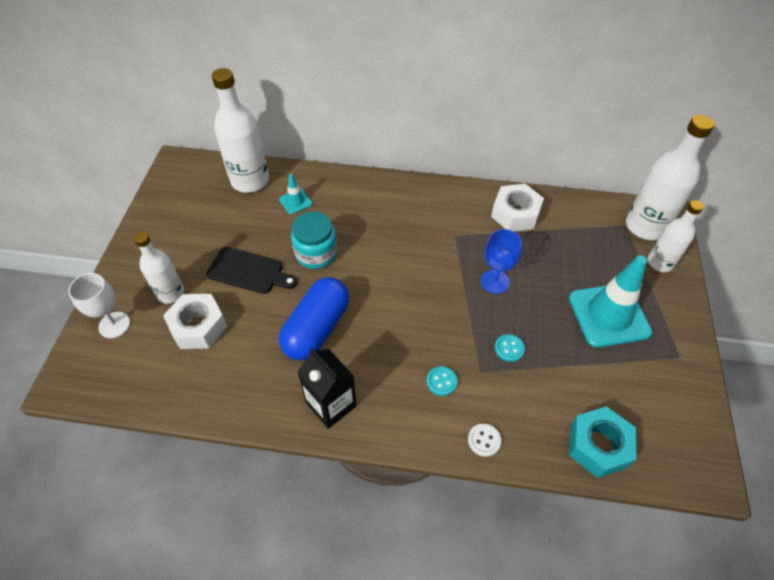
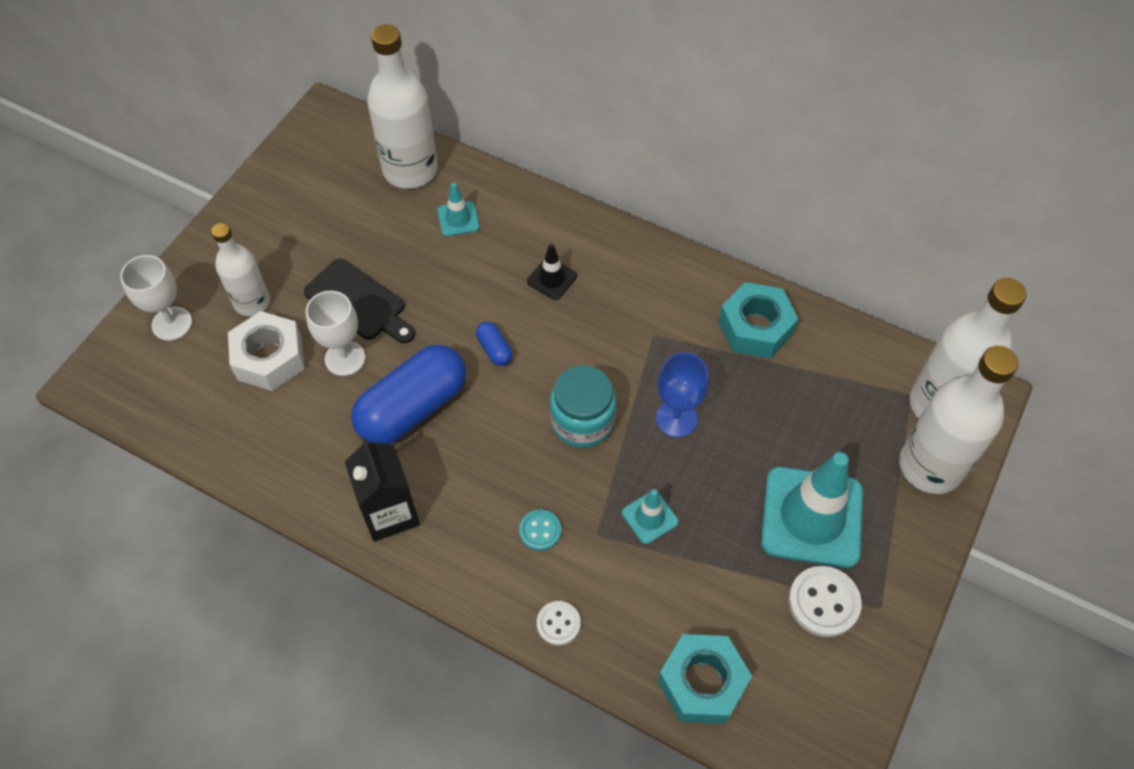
camera: 20 degrees right, 5 degrees up
(254, 310) = (345, 358): none -> white goblet
(316, 253) = (454, 303): turquoise jar -> turquoise jar (582, 421)
(356, 274) = (494, 349): none -> blue capsule
(374, 220) = (552, 279): none -> black traffic cone
(509, 348) = (649, 517): turquoise button -> turquoise traffic cone
(515, 214) = (755, 328): white nut -> turquoise nut
(644, 365) = (823, 602): none -> white button
(660, 263) = (930, 466): white bottle -> white bottle, size x1.62

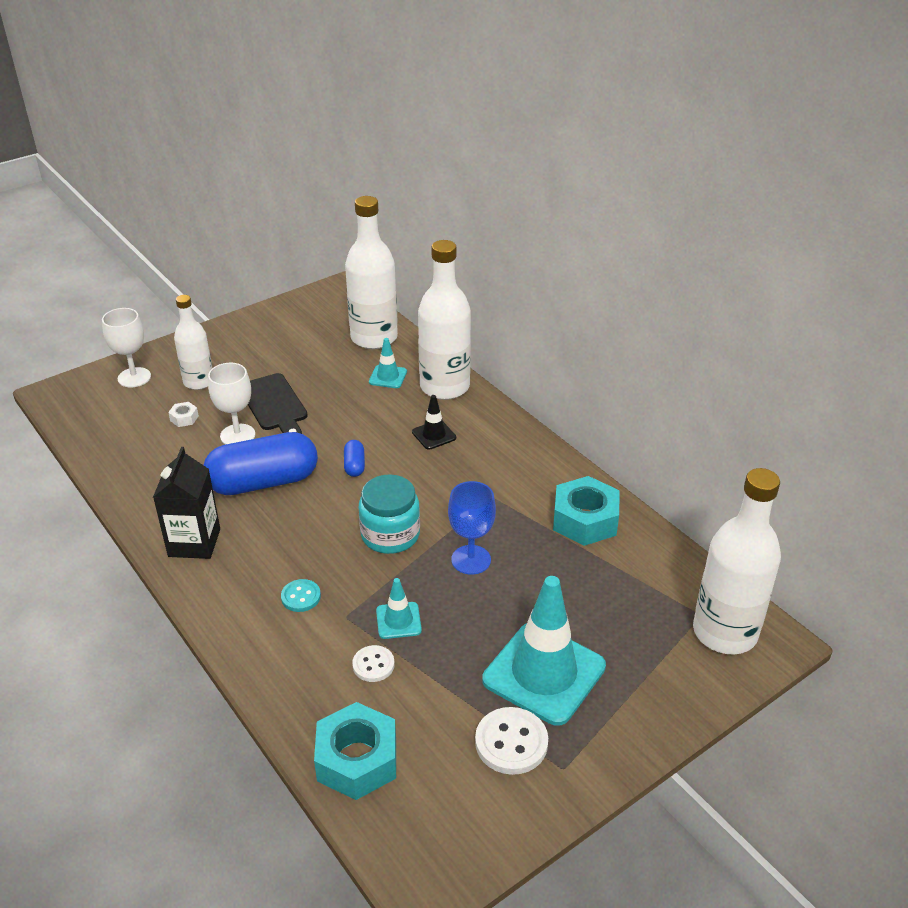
camera: 25 degrees right, 20 degrees down
(269, 358) = (184, 418): white nut -> white nut, size x0.44
(558, 624) = (267, 667): white button -> white button (373, 665)
(930, 466) = (685, 676): white bottle -> white bottle (444, 387)

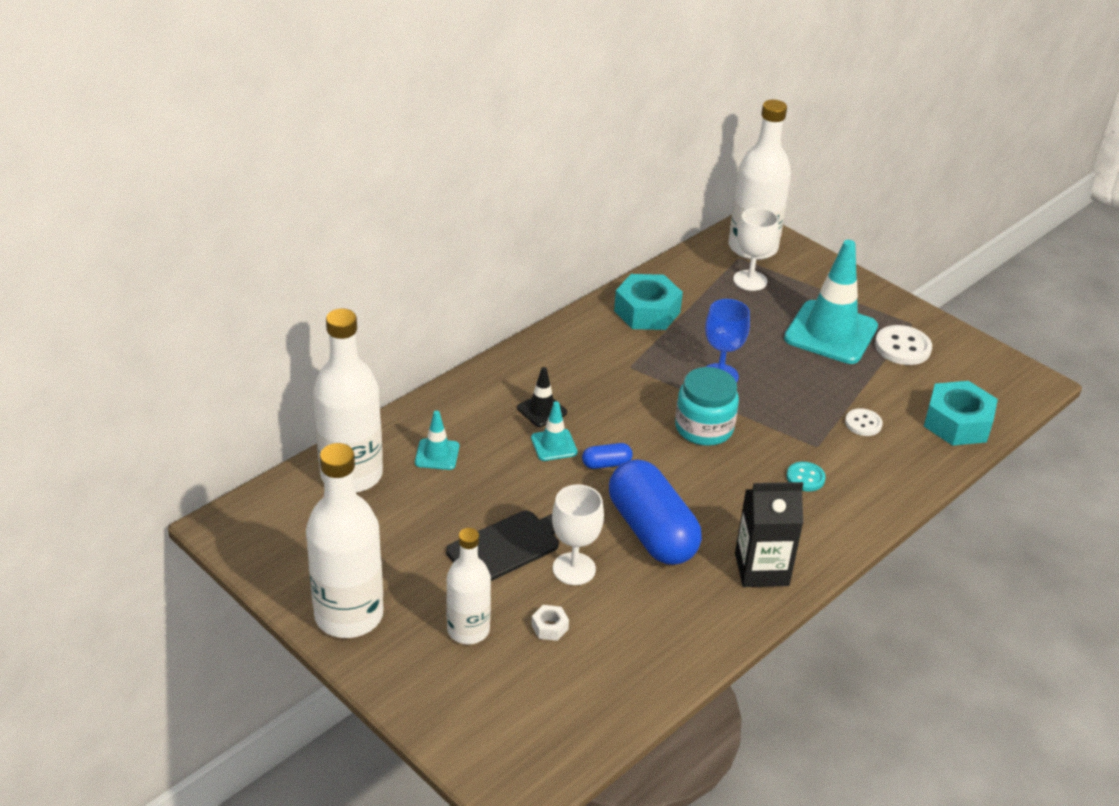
camera: 100 degrees left, 0 degrees up
(134, 377) = (466, 704): white goblet -> white goblet (750, 280)
(398, 620) = (809, 413): turquoise traffic cone -> turquoise traffic cone (554, 445)
(444, 387) = (452, 408): white bottle -> white bottle (349, 615)

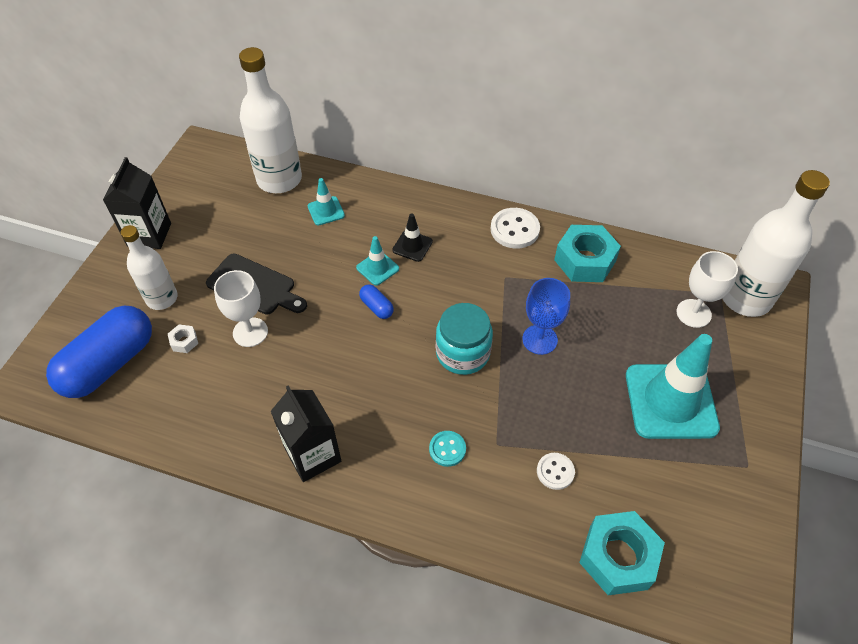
camera: 65 degrees right, 15 degrees up
(349, 615) = (149, 234): white bottle -> black carton
(651, 531) = (316, 364): blue capsule -> blue capsule (109, 364)
(902, 347) = (700, 470): white button -> white button (514, 229)

